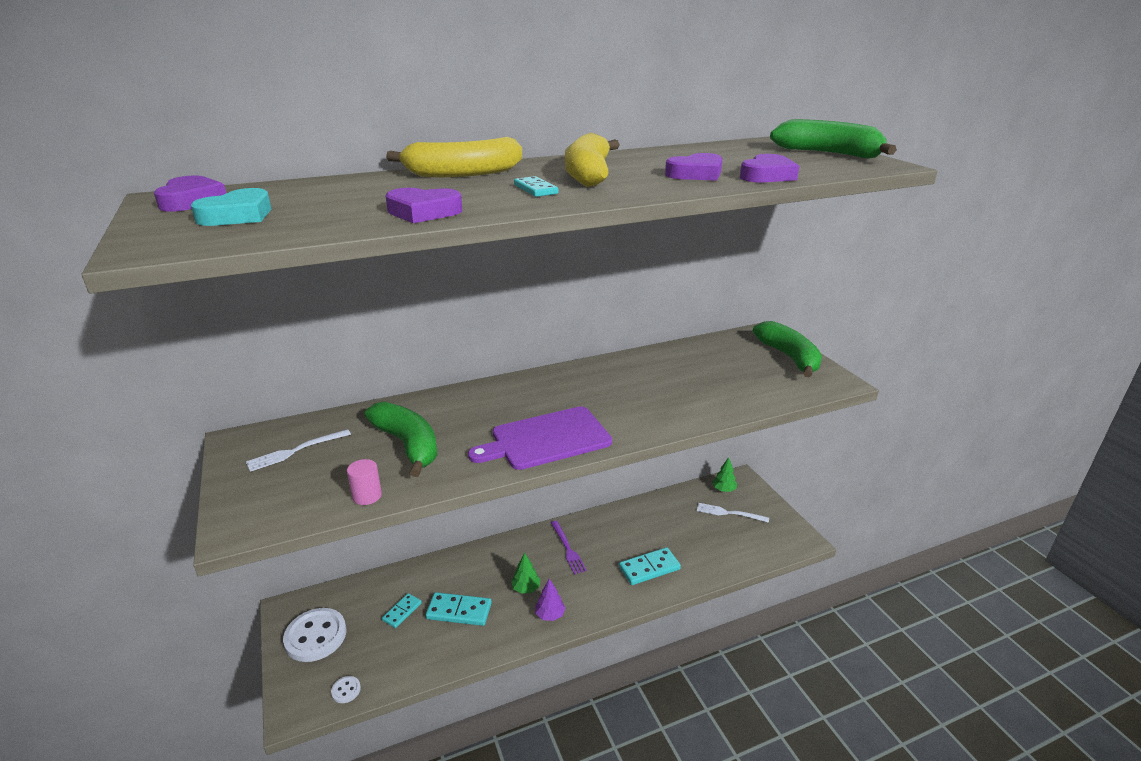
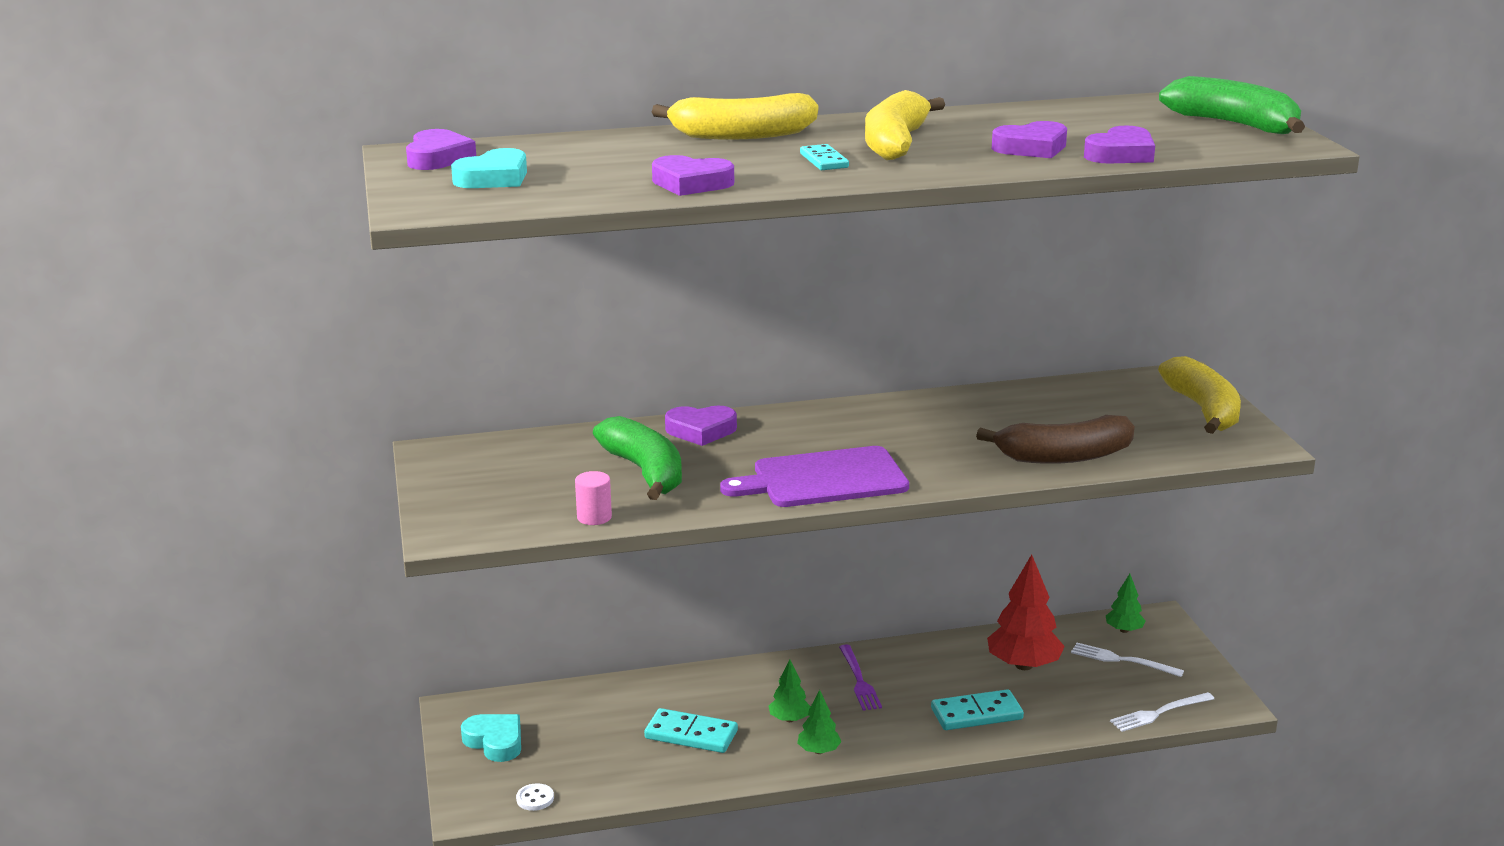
camera: 10 degrees right, 5 degrees down
(295, 451) = (506, 467): white fork -> white fork (1159, 713)
(315, 636) = (495, 741): white button -> turquoise heart
(402, 612) = (612, 727): turquoise domino -> none
(448, 402) = (701, 430): none -> purple heart
(550, 615) = (818, 751): purple tree -> green tree
(670, 524) = (1023, 665): none -> red tree
(713, 403) = (1064, 456): none -> brown banana
(789, 357) = (1204, 410): green banana -> yellow banana

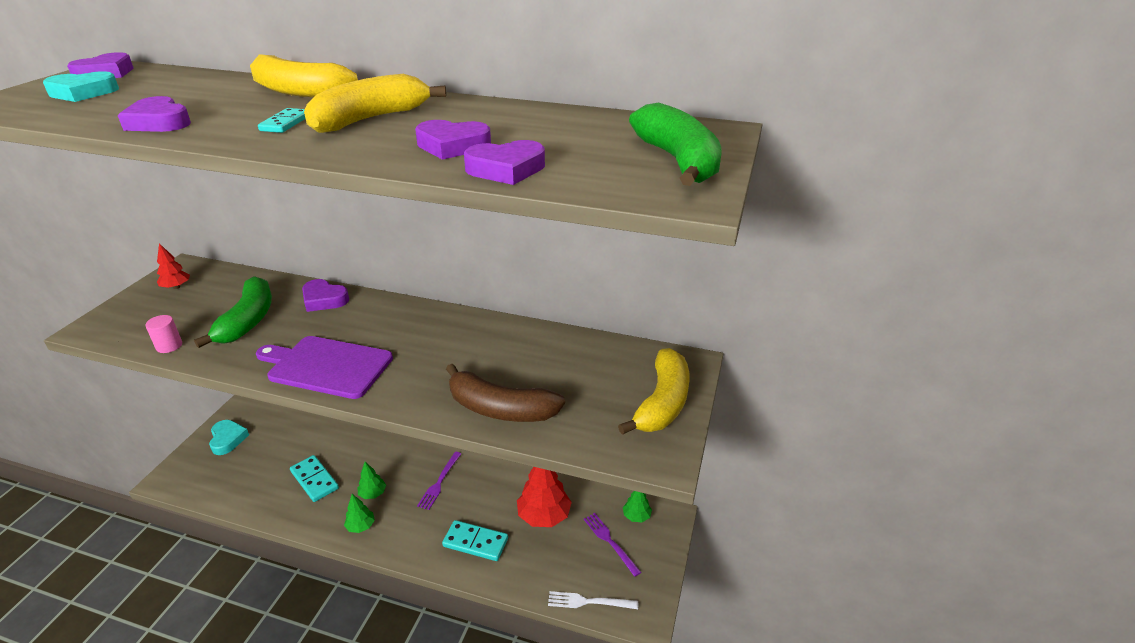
camera: 30 degrees right, 10 degrees up
(473, 470) = (176, 287): none -> red tree
(535, 799) = (198, 488): white button -> none
(1122, 660) = (610, 541): white fork -> purple fork

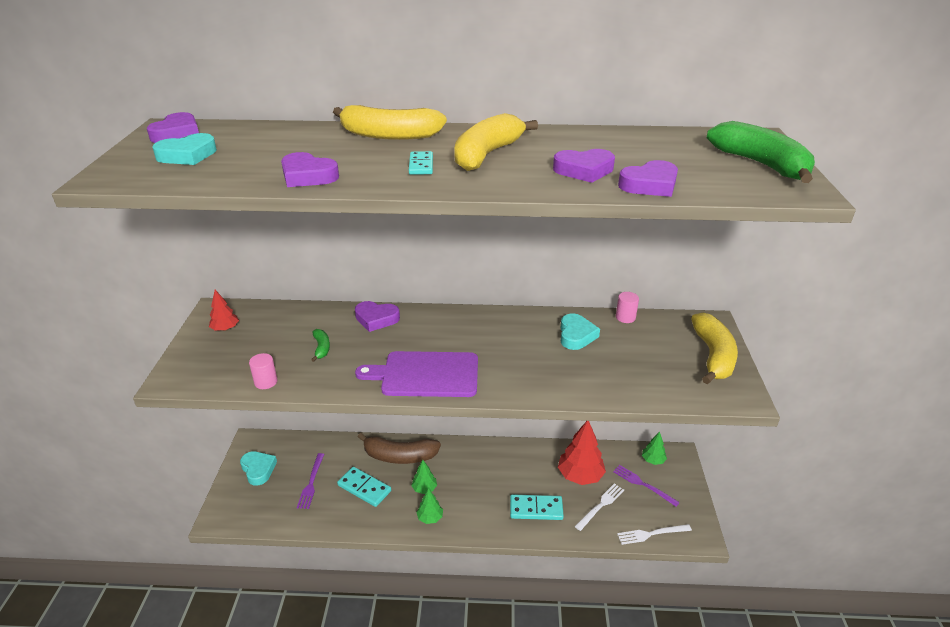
camera: 15 degrees left, 0 degrees up
(248, 321) = (321, 348): green banana -> green banana, size x0.47
(439, 482) = (477, 467): purple fork -> purple fork (311, 483)
(500, 409) = (595, 383): brown banana -> brown banana (399, 456)
(519, 351) = (576, 335): none -> turquoise heart
(549, 555) = (601, 505): none -> white fork
(590, 340) = (625, 317): none -> pink cylinder

